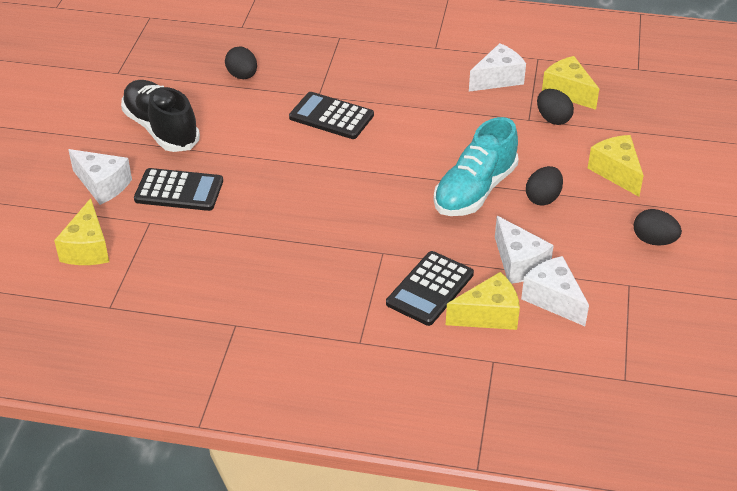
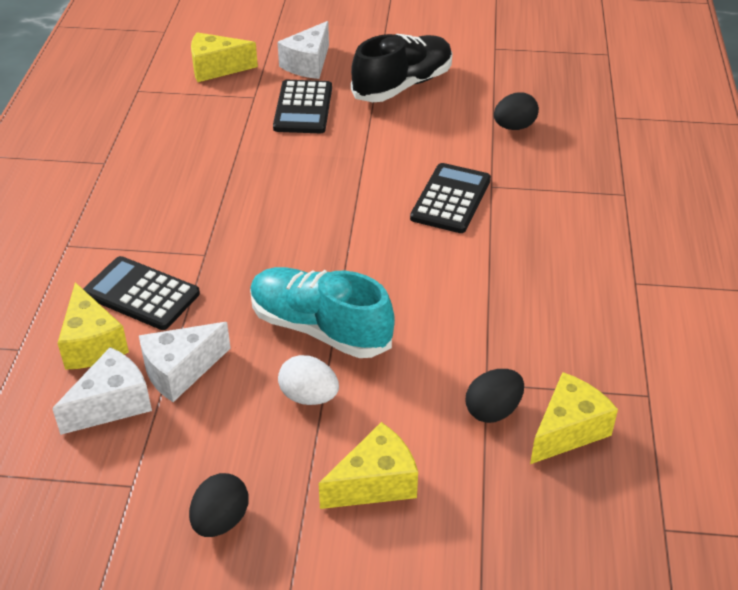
camera: 85 degrees right, 0 degrees up
(498, 79) = (577, 349): white cheese -> none
(543, 198) = (309, 397): black egg -> white egg

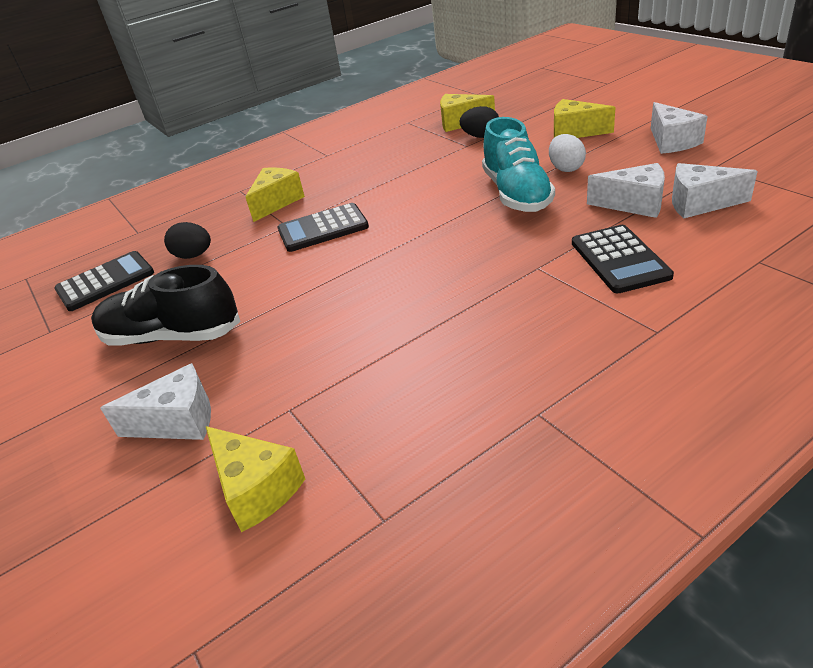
camera: 125 degrees left, 5 degrees down
(92, 344) = (690, 241): yellow cheese -> yellow cheese (277, 202)
(220, 521) = (671, 142): black egg -> white cheese
(303, 108) = (275, 363): black calculator -> black calculator (105, 282)

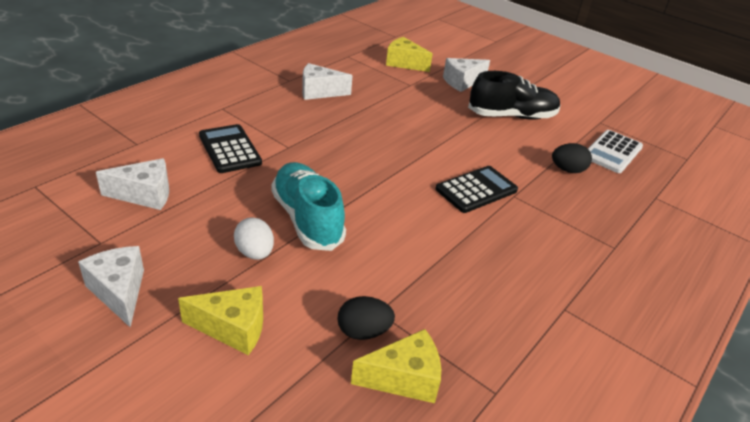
camera: 155 degrees right, 0 degrees up
(105, 282) = (612, 152): black calculator -> white calculator
(277, 202) = (552, 225): yellow cheese -> none
(634, 204) = (201, 198): white cheese -> white cheese (319, 92)

